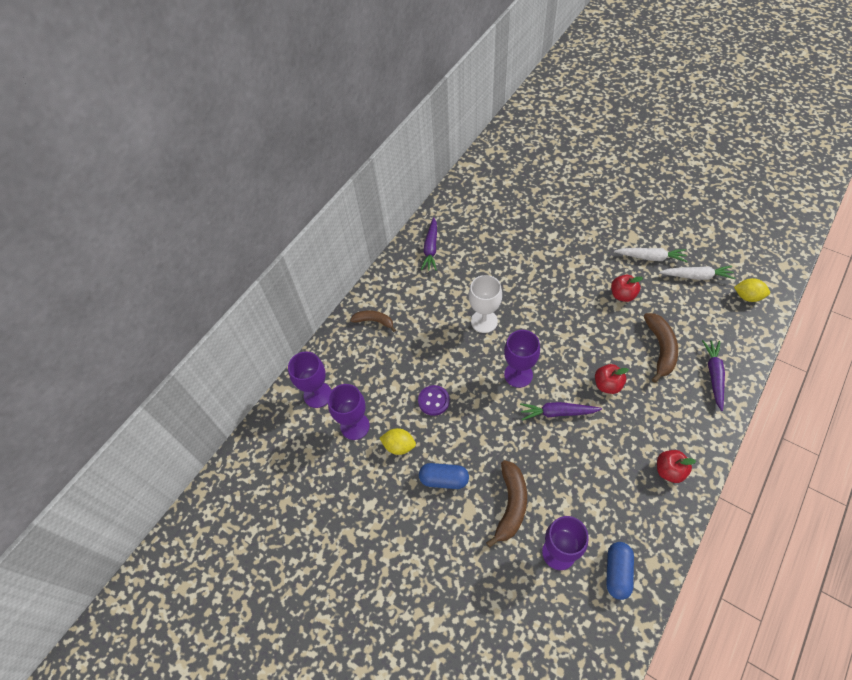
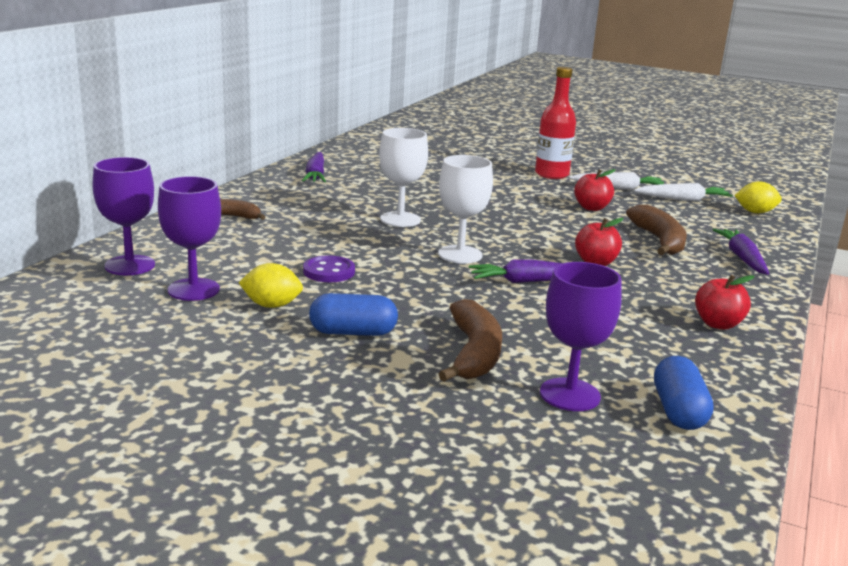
camera: 15 degrees left, 35 degrees down
(518, 374) = (460, 254): purple goblet -> white goblet
(603, 235) = (551, 174): none -> red bottle

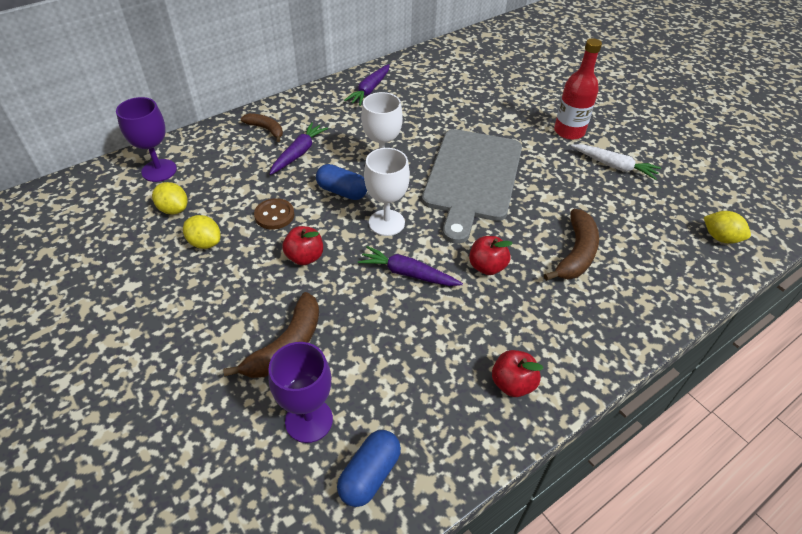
camera: 30 degrees right, 25 degrees up
(193, 289) = (174, 209): purple goblet -> yellow lemon
(329, 271) = (274, 215): purple button -> brown button
(353, 332) = (229, 291): blue capsule -> blue capsule (342, 191)
(504, 214) = (472, 178): none -> grey cutting board
(591, 208) = (559, 189): red apple -> red apple (305, 257)
(683, 199) = (662, 199): white carrot -> none
(742, 258) = (632, 302): purple carrot -> purple carrot (298, 153)

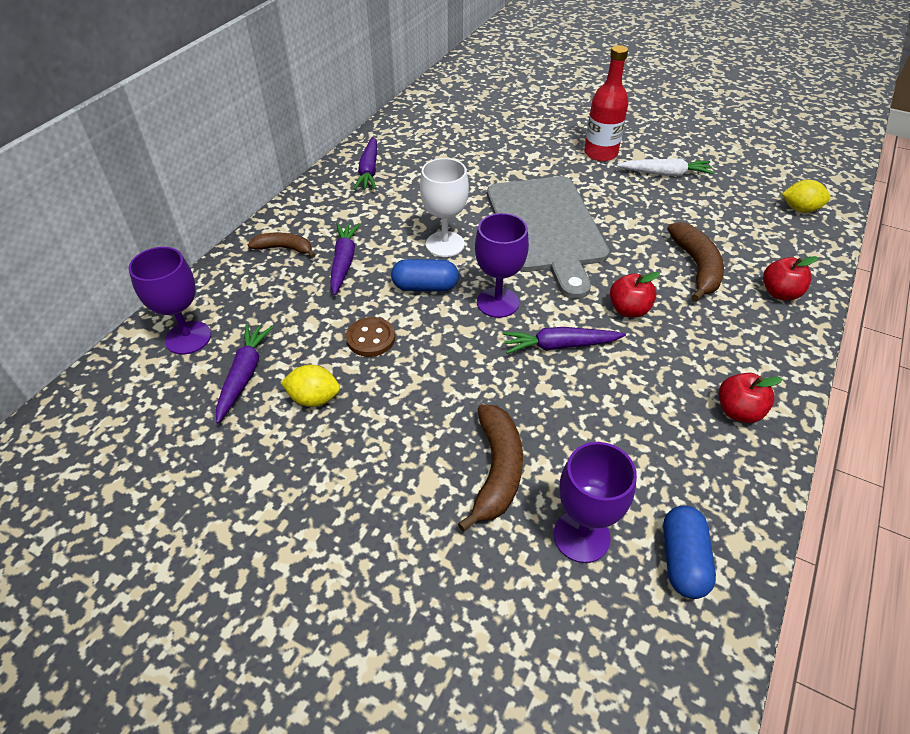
camera: 25 degrees left, 0 degrees up
(174, 209) = (244, 375): yellow lemon -> purple carrot
(305, 257) = (441, 370): red apple -> red apple (780, 293)
(386, 223) = (497, 302): white goblet -> purple goblet

